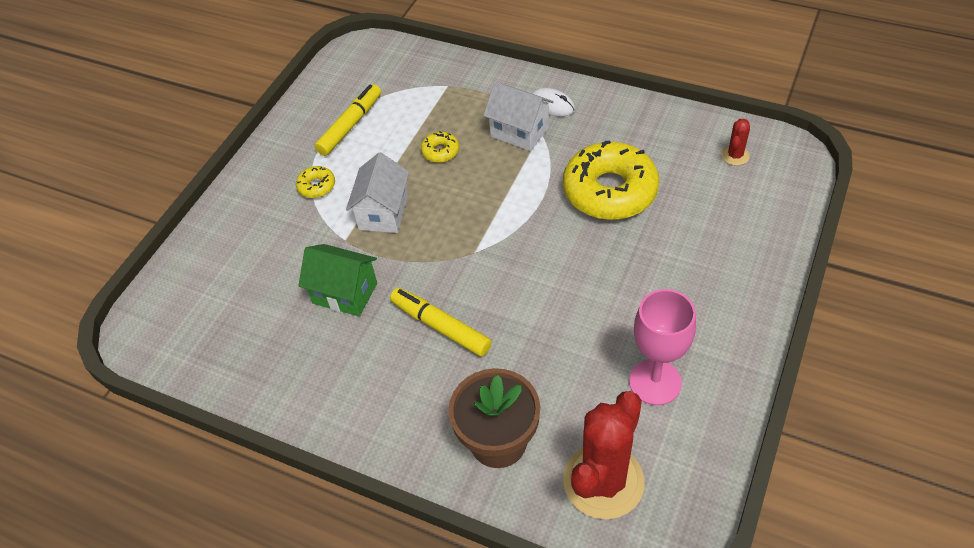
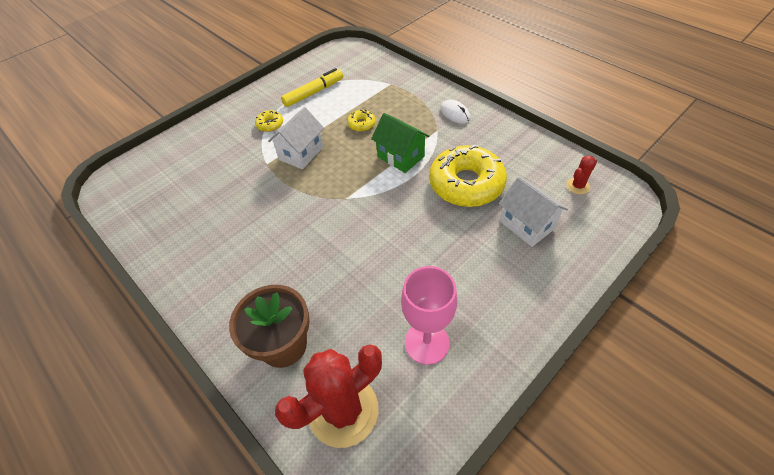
camera: 20 degrees right, 0 degrees up
(345, 293) = (245, 199): green house -> green house (400, 156)
(441, 326) = (293, 243): yellow marker -> none
(519, 132) = (422, 125): white house -> white house (527, 225)

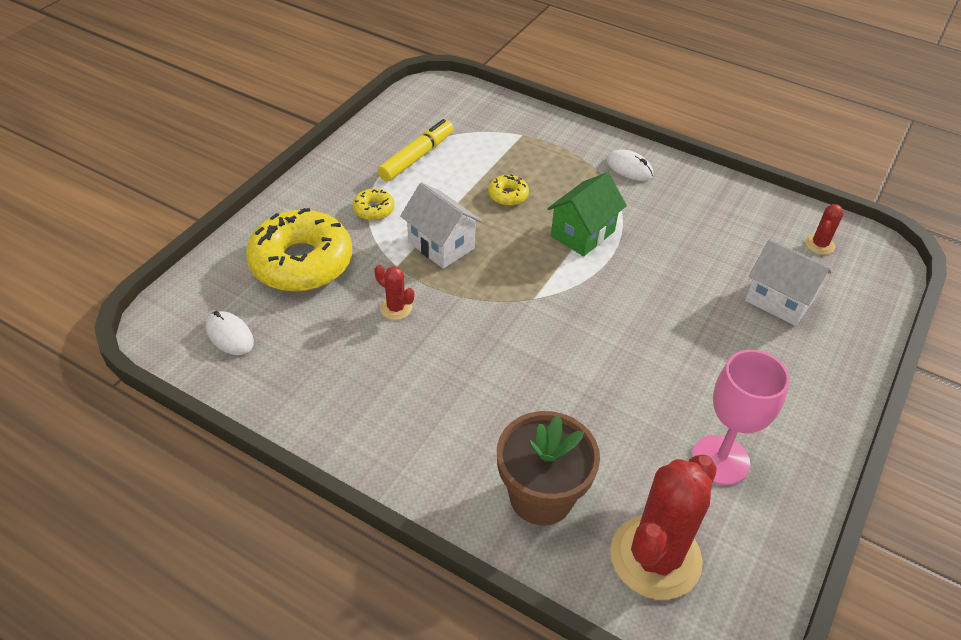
camera: 20 degrees left, 5 degrees down
(143, 196) = (229, 335): none -> white mouse
(252, 192) = (396, 308): none -> red cactus
(301, 153) = (441, 245): white house -> white house turned 60 degrees counterclockwise
(400, 156) = (583, 234): green house -> green house turned 75 degrees counterclockwise
(466, 184) = (684, 259): yellow donut -> yellow donut (301, 262)

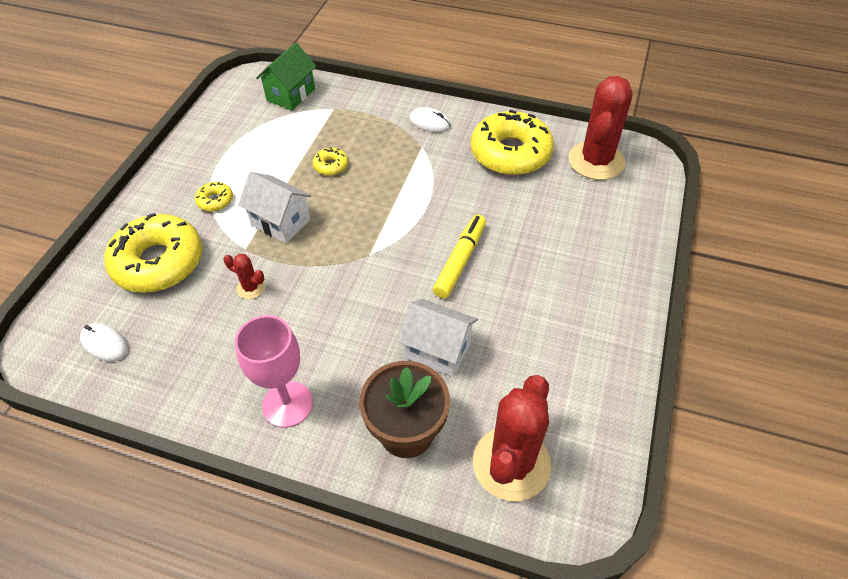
camera: 10 degrees left, 5 degrees up
(417, 157) = (245, 145): yellow marker -> yellow marker (460, 261)
(583, 234) = (401, 188): green house -> green house (291, 95)
(718, 218) = (510, 153): none -> yellow donut
(720, 460) = (549, 365): pink goblet -> pink goblet (287, 404)
(779, 300) = (572, 215): white house -> white house (438, 350)
(819, 244) = (596, 161): red cactus -> red cactus, size x2.28

